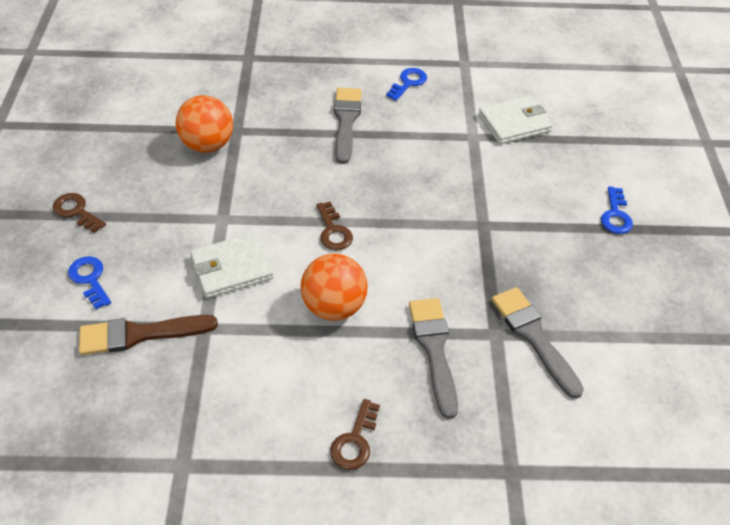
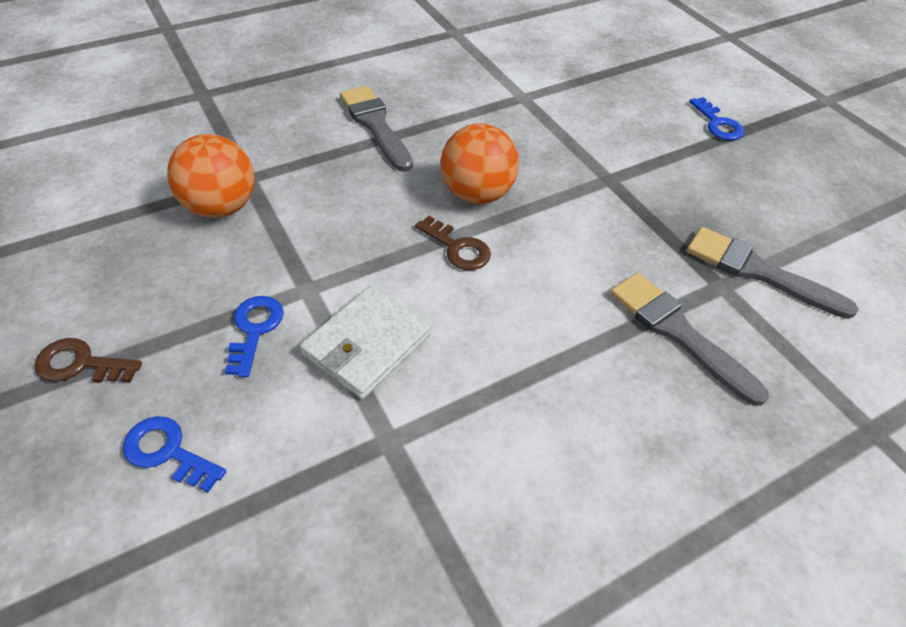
camera: 30 degrees left, 0 degrees up
(140, 334) = (303, 495): brown brush -> none
(334, 306) = (529, 335): orange ball -> orange ball (477, 194)
(355, 441) = (691, 490): brown key -> none
(408, 83) = (412, 66): blue key -> blue key (254, 329)
(514, 123) = (551, 72): white wallet -> none

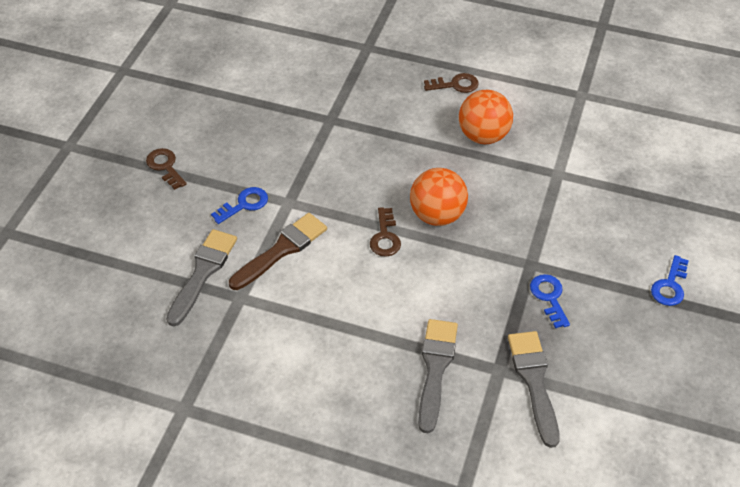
camera: 50 degrees right, 0 degrees up
(167, 452) = (158, 230): blue key -> blue key (549, 297)
(221, 207) = (299, 128): orange ball -> orange ball (483, 136)
(338, 79) = (455, 85): none -> brown key
(367, 344) = (281, 250): white wallet -> brown brush
(375, 125) = (437, 132): grey brush -> grey brush (203, 273)

